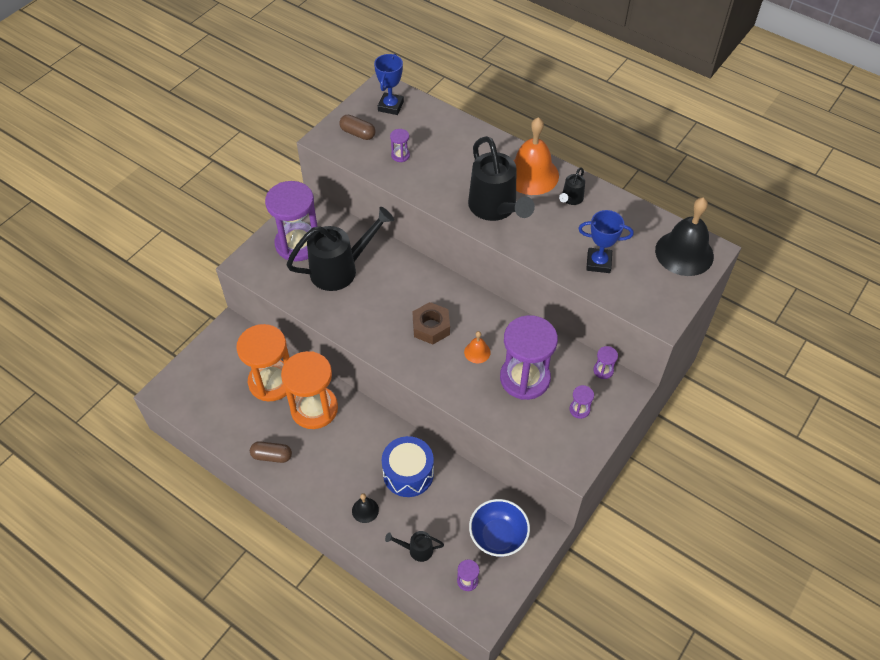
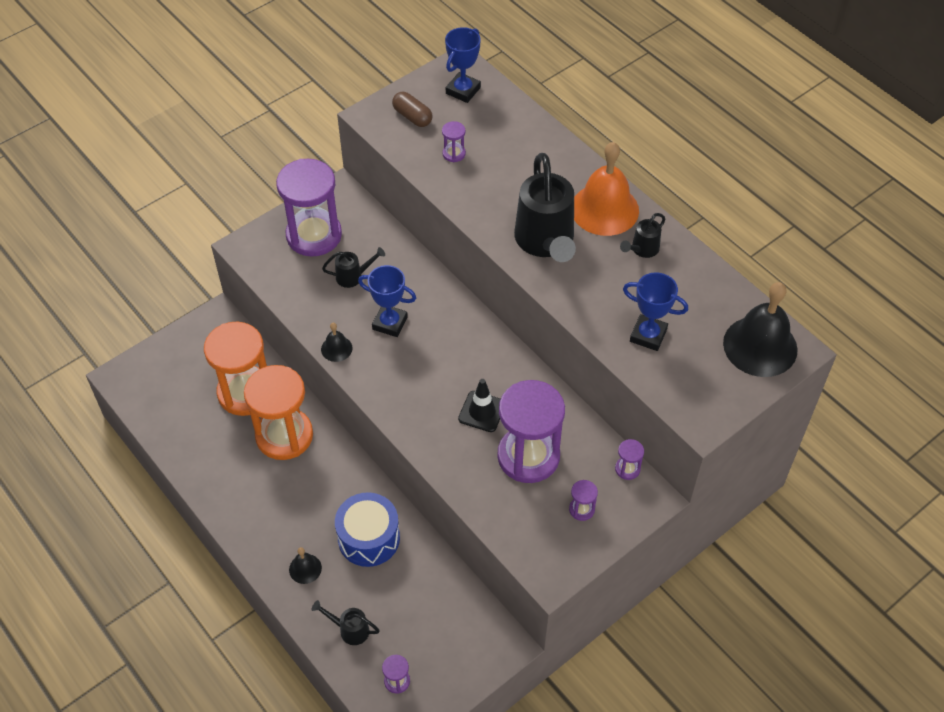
camera: 15 degrees right, 0 degrees up
(272, 456) = (219, 479): brown capsule -> none
(340, 269) = (353, 276): black watering can -> black watering can, size x0.46
(345, 328) = (336, 348): none -> black bell
(381, 299) = (390, 323): none -> blue trophy
(431, 327) = (437, 369): brown nut -> none
(477, 352) = (482, 411): orange bell -> black traffic cone
(498, 536) = (450, 638): blue bowl -> none

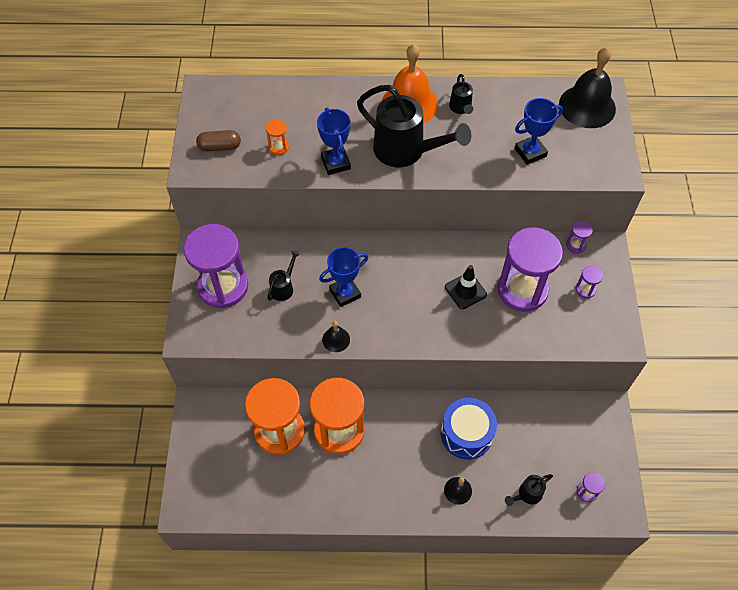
camera: 50 degrees left, 5 degrees up
(454, 154) = (279, 147): purple hourglass -> orange hourglass
(463, 90) = (228, 104): blue trophy -> blue trophy (335, 163)

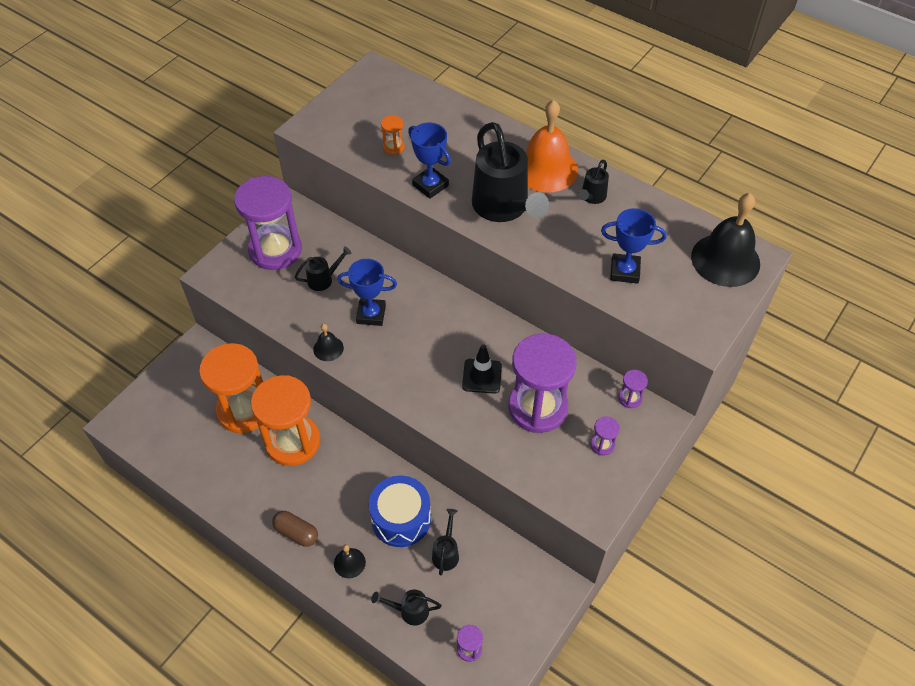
camera: 35 degrees right, 5 degrees down
(220, 147) = (344, 122): brown capsule -> brown capsule (296, 533)
(335, 163) = (430, 185): blue trophy -> blue trophy turned 60 degrees counterclockwise
(517, 437) = (446, 553): none -> black watering can

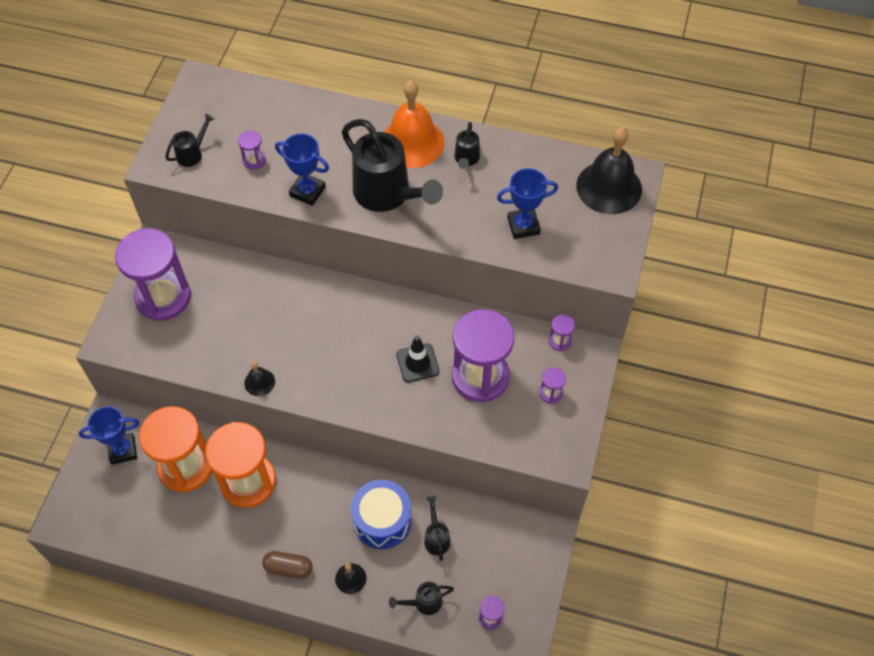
camera: 20 degrees left, 5 degrees up
(323, 279) = (225, 313): black watering can -> black watering can (192, 154)
(371, 314) = (287, 335): blue trophy -> blue trophy (123, 450)
(393, 147) = (254, 161): orange hourglass -> purple hourglass

